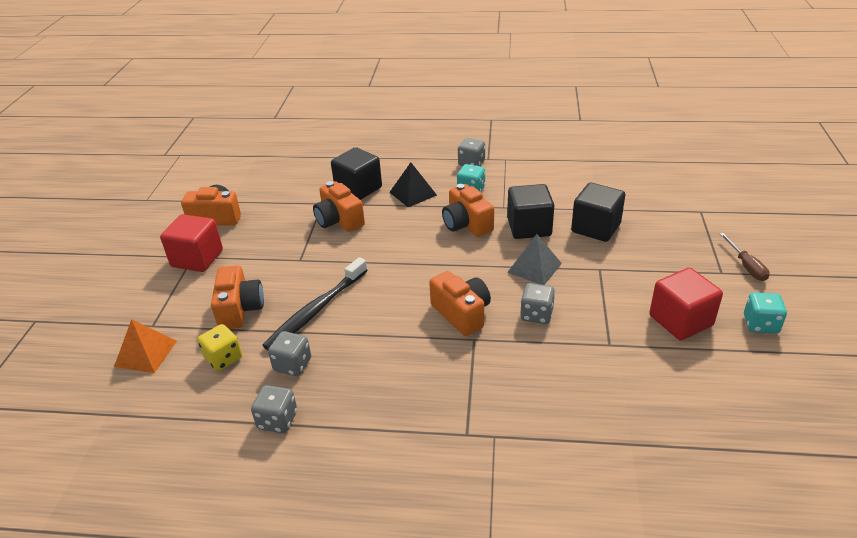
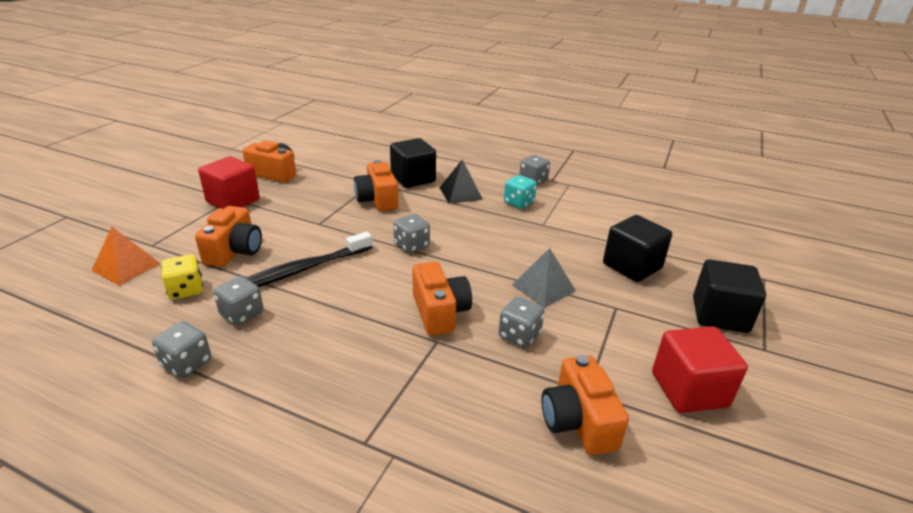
camera: 15 degrees right, 5 degrees down
(400, 259) = (411, 245): none -> grey dice
(467, 224) = (496, 231): orange camera -> orange camera (578, 421)
(529, 227) = (559, 248): black cube -> black cube (719, 315)
(746, 266) = (800, 350): brown screwdriver -> none
(760, 324) = (795, 424): turquoise dice -> none

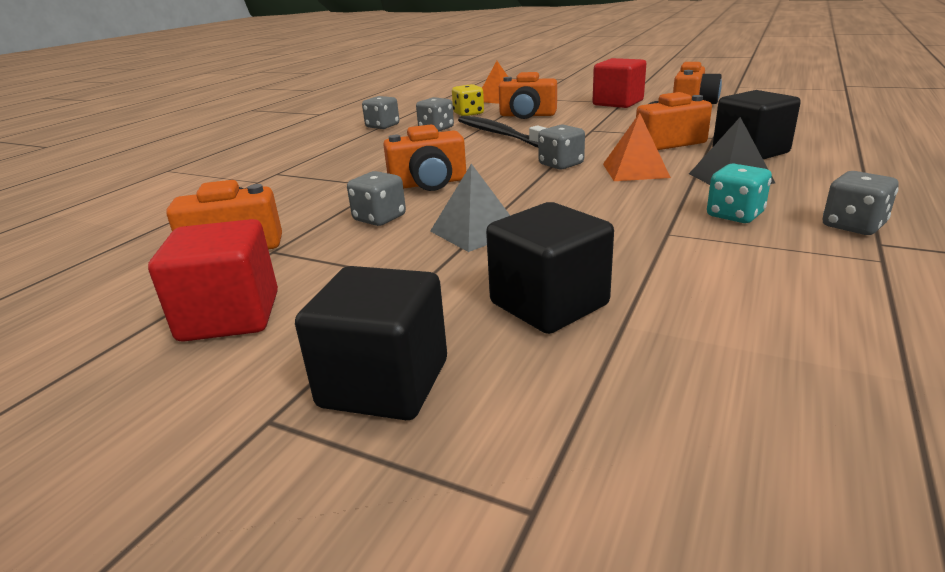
camera: 95 degrees right, 5 degrees down
(436, 219) = (635, 170): none -> orange pyramid

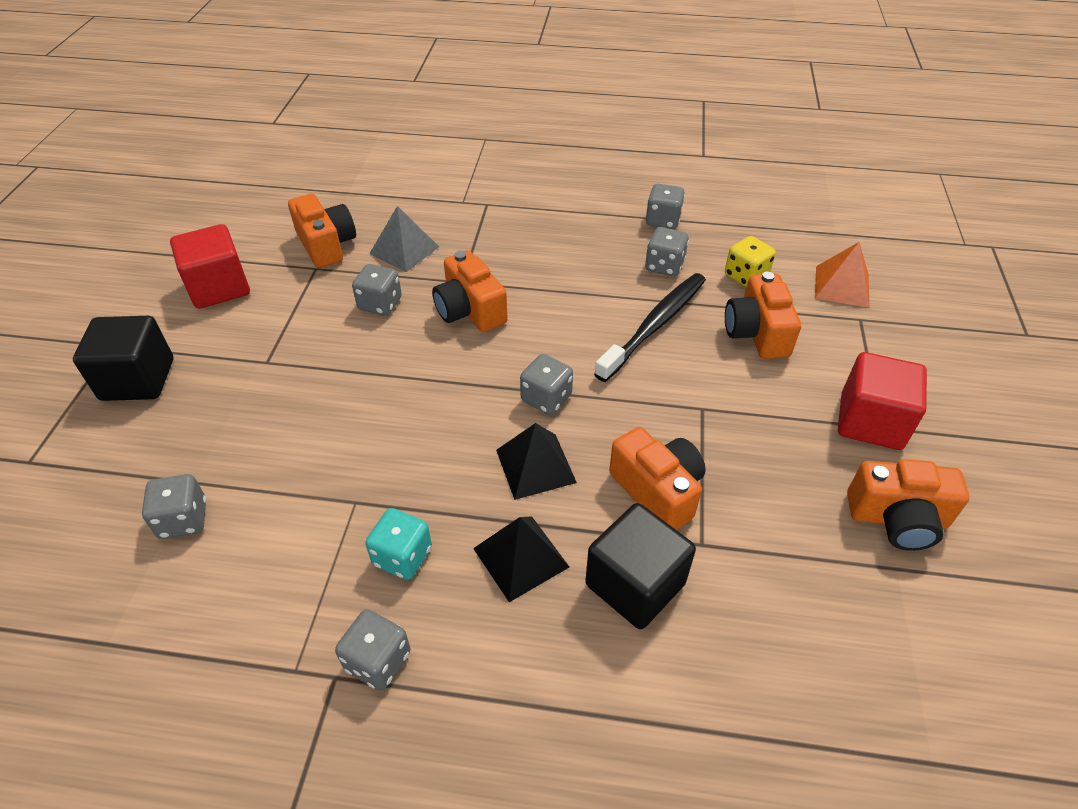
camera: 70 degrees right, 20 degrees up
(475, 231) = (354, 369): grey pyramid -> grey pyramid (404, 250)
(549, 304) = (224, 437): black cube -> none
(635, 170) = (535, 466): orange pyramid -> black pyramid
(689, 329) = (183, 519): none -> grey dice

